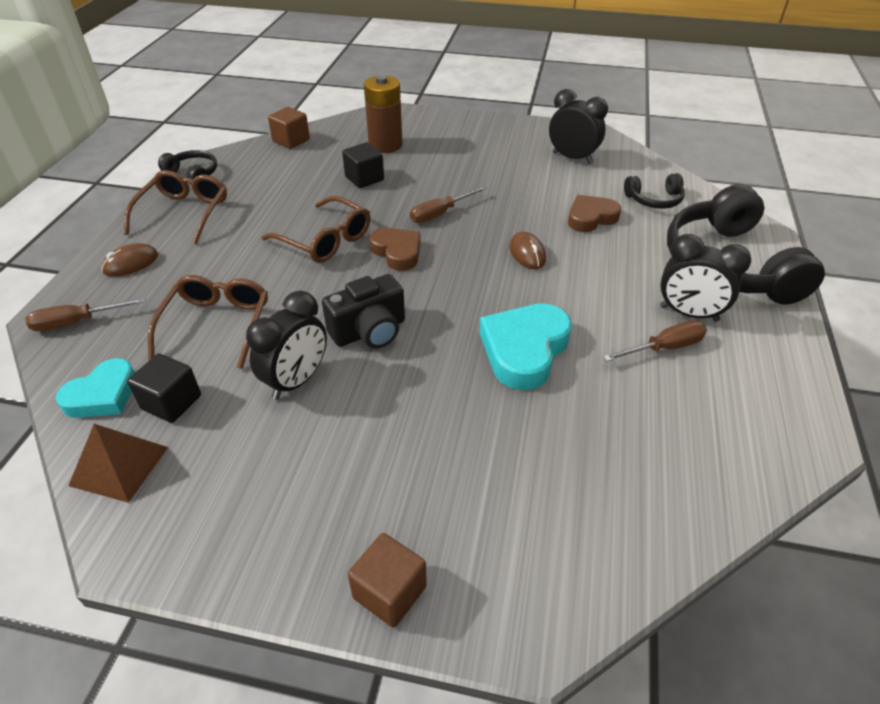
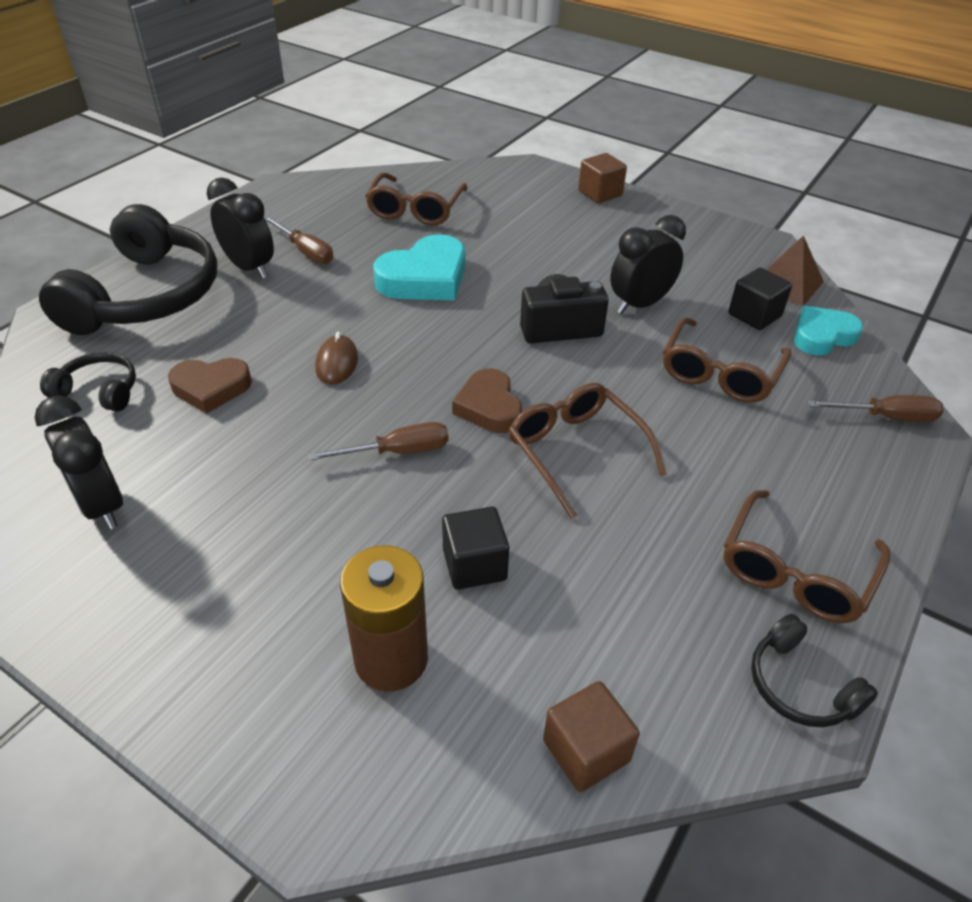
camera: 160 degrees left, 0 degrees up
(131, 263) = (850, 487): brown mouse -> none
(617, 454) = (416, 209): none -> brown glasses
(664, 348) = (306, 251): brown screwdriver -> brown screwdriver turned 135 degrees counterclockwise

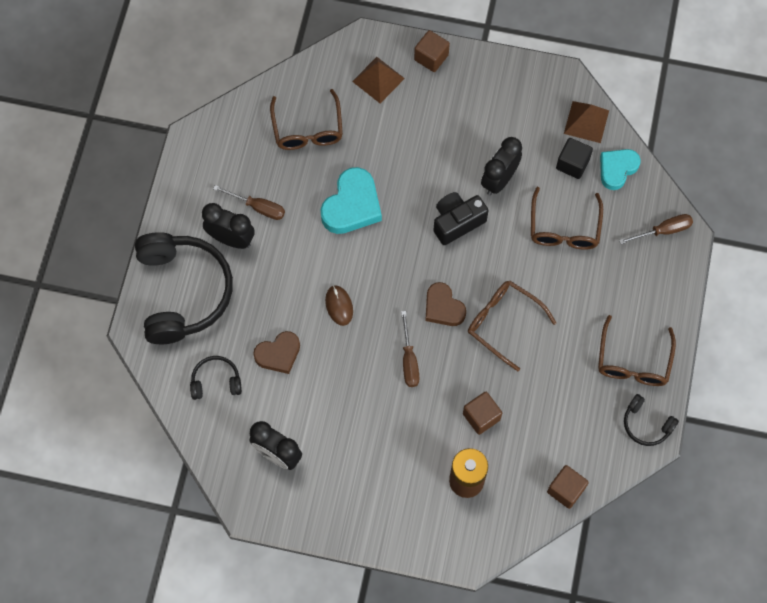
camera: 20 degrees left, 25 degrees up
(398, 452) = (409, 360): brown screwdriver -> brown screwdriver turned 120 degrees clockwise
(474, 565) = (481, 416): black cube -> brown cube
(526, 194) = (378, 79): none -> brown pyramid

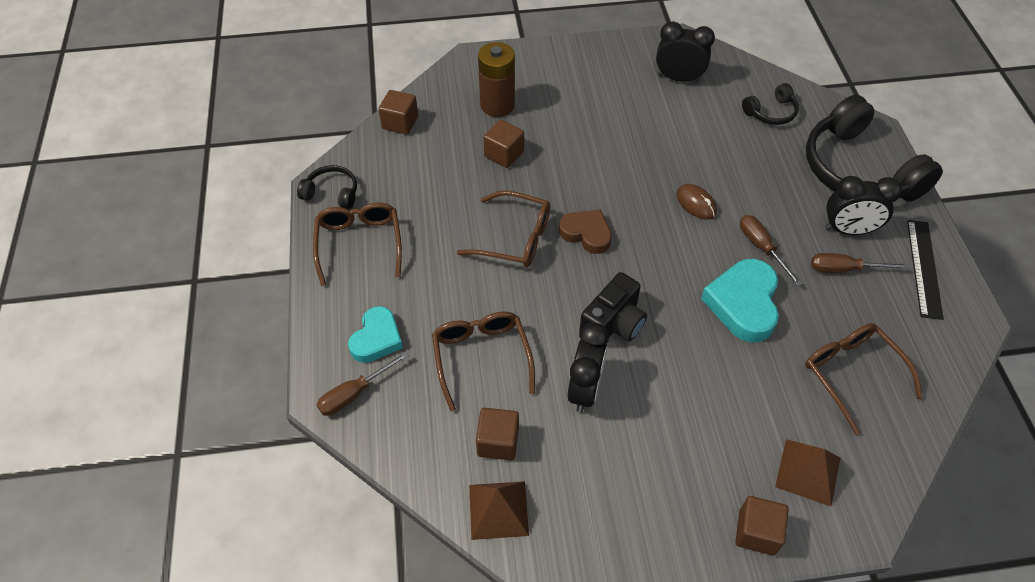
camera: 160 degrees right, 15 degrees down
(197, 188) = (923, 268): none -> black ruler
(278, 354) = (728, 148): brown heart -> none
(409, 360) = (598, 178): brown screwdriver -> brown screwdriver (761, 248)
(572, 164) = (498, 442): black cube -> brown cube
(617, 169) = (435, 454): turquoise heart -> turquoise heart (376, 338)

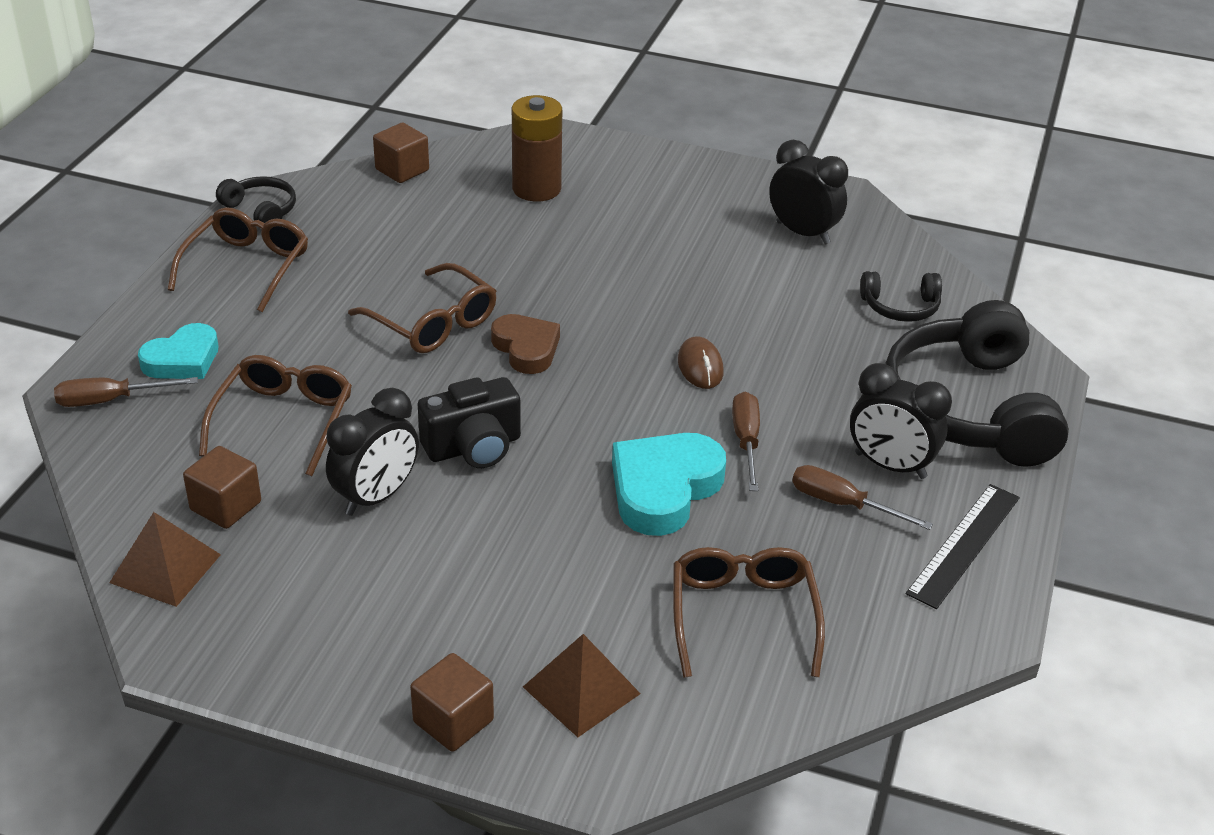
camera: 25 degrees right, 15 degrees down
(504, 154) = (498, 238): brown cube -> none

